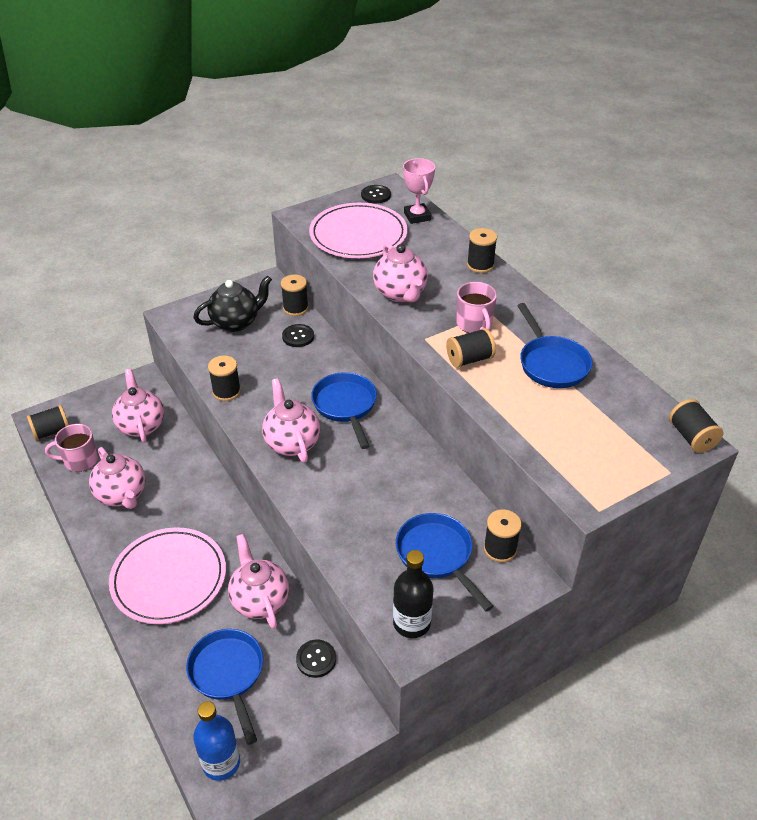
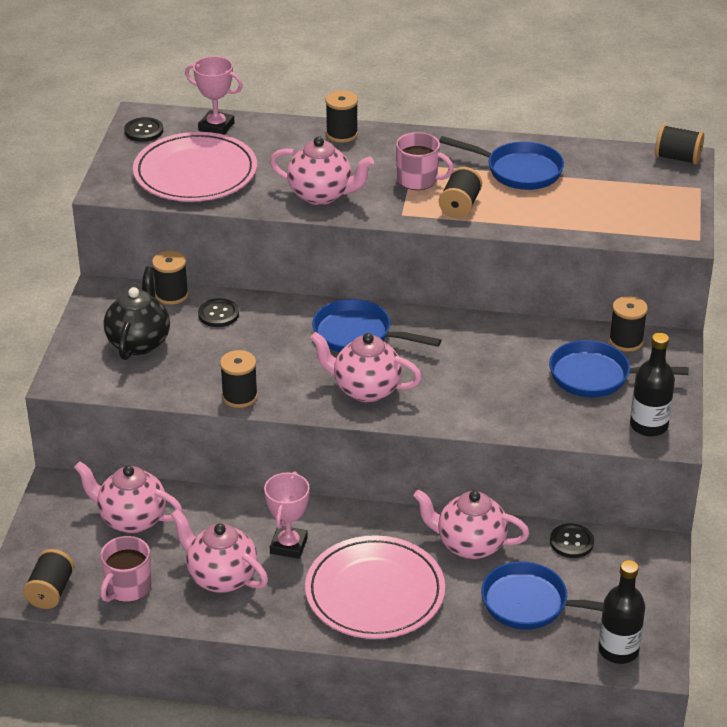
camera: 50 degrees left, 5 degrees down
(122, 495) = (221, 577): pink teapot -> pink teapot turned 150 degrees counterclockwise
(178, 508) = (289, 545): none -> pink trophy
(221, 763) = (618, 650): blue bottle -> black bottle

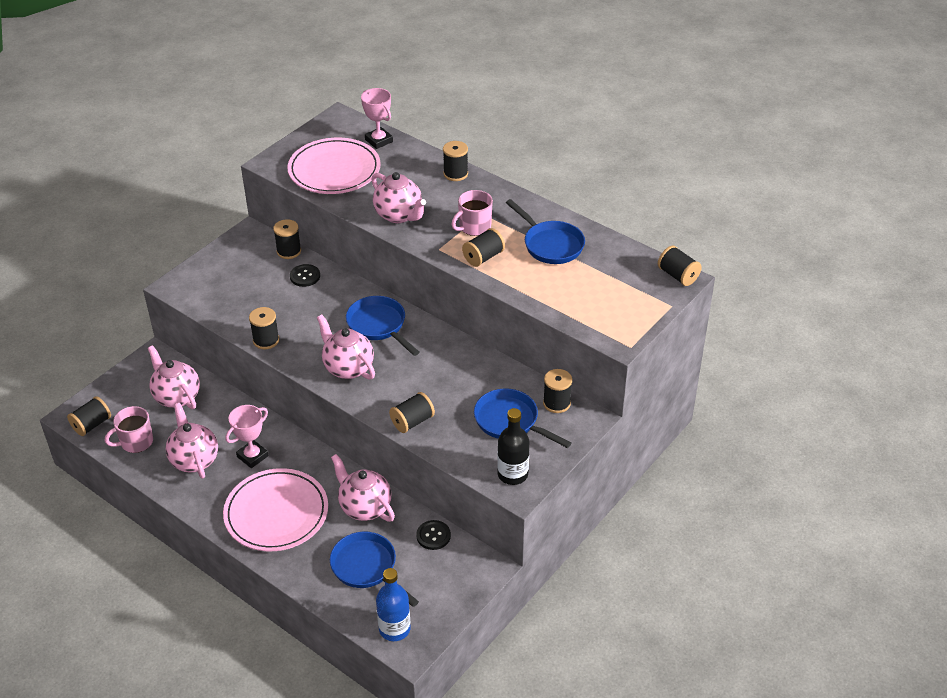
camera: 30 degrees right, 5 degrees up
(139, 342) = (240, 277): black teapot -> none
(144, 131) = (330, 128): black button -> none
(418, 180) = (474, 227): pink mug -> pink mug turned 90 degrees clockwise
(492, 416) = (412, 421): none -> black spool
(618, 650) = (394, 629): black bottle -> blue bottle

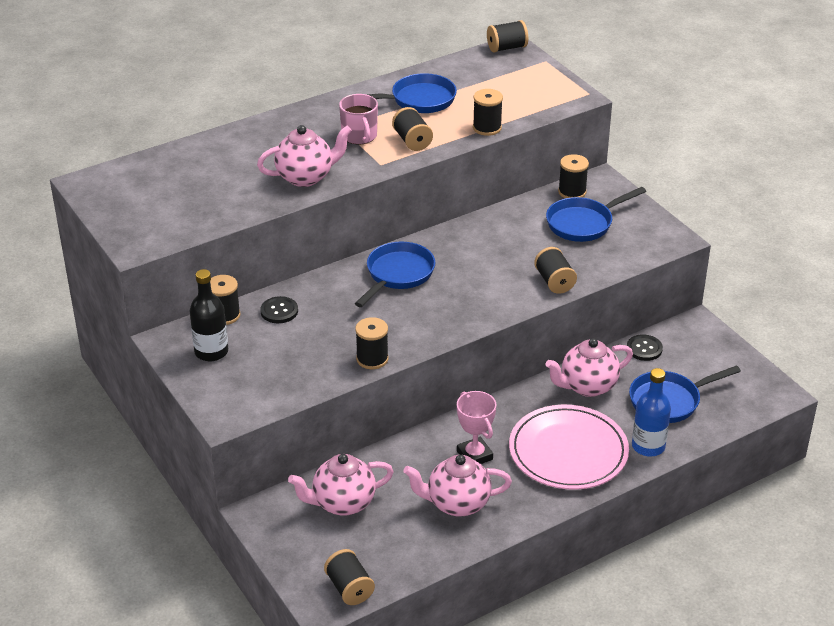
camera: 70 degrees left, 5 degrees down
(136, 442) = (401, 551): pink mug -> none
(334, 170) = (188, 204): pink plate -> none
(348, 368) = (452, 308): pink teapot -> none
(379, 141) = (157, 164): pink trophy -> none
(379, 326) = (397, 275): blue pan -> blue pan turned 135 degrees clockwise
(394, 629) = (751, 398): blue bottle -> blue bottle (648, 446)
(455, 174) = (260, 129): black spool -> black spool (487, 128)
(512, 474) = (653, 237): black bottle -> black bottle (211, 352)

